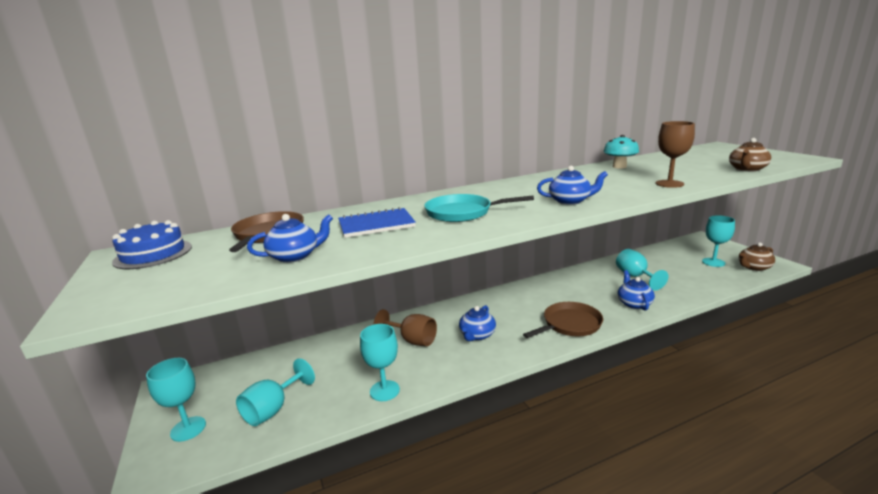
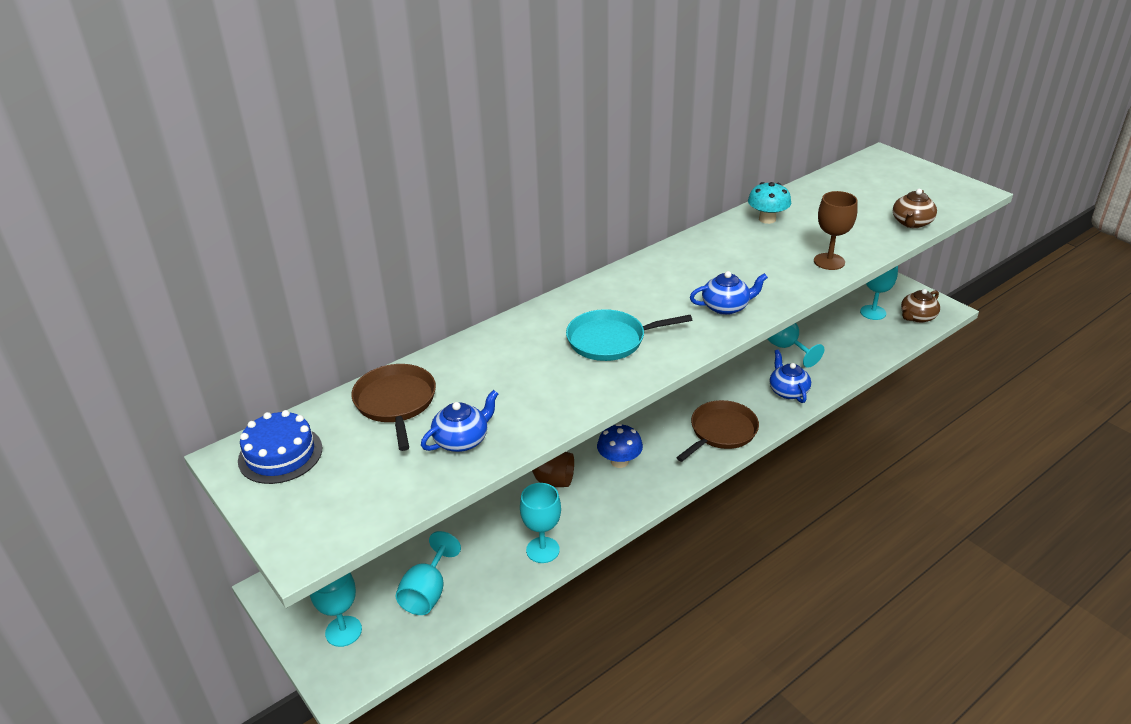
camera: 15 degrees left, 15 degrees up
(376, 225) = (519, 373): blue notebook -> none
(477, 335) = (619, 461): blue teapot -> blue mushroom

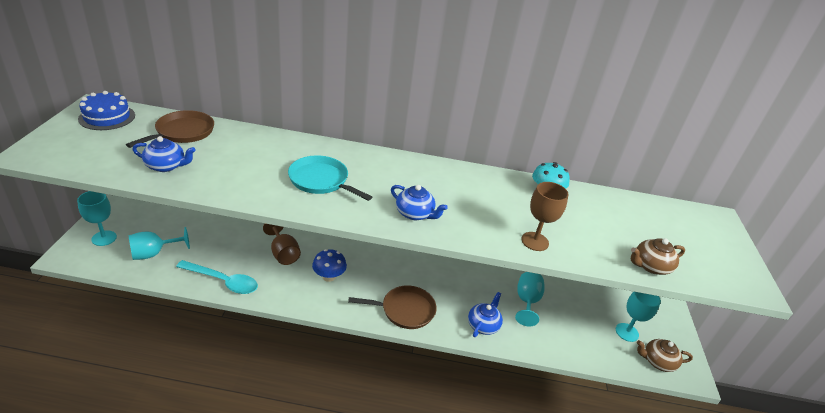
camera: 40 degrees right, 0 degrees up
(542, 550) = (223, 281): turquoise goblet -> turquoise spoon

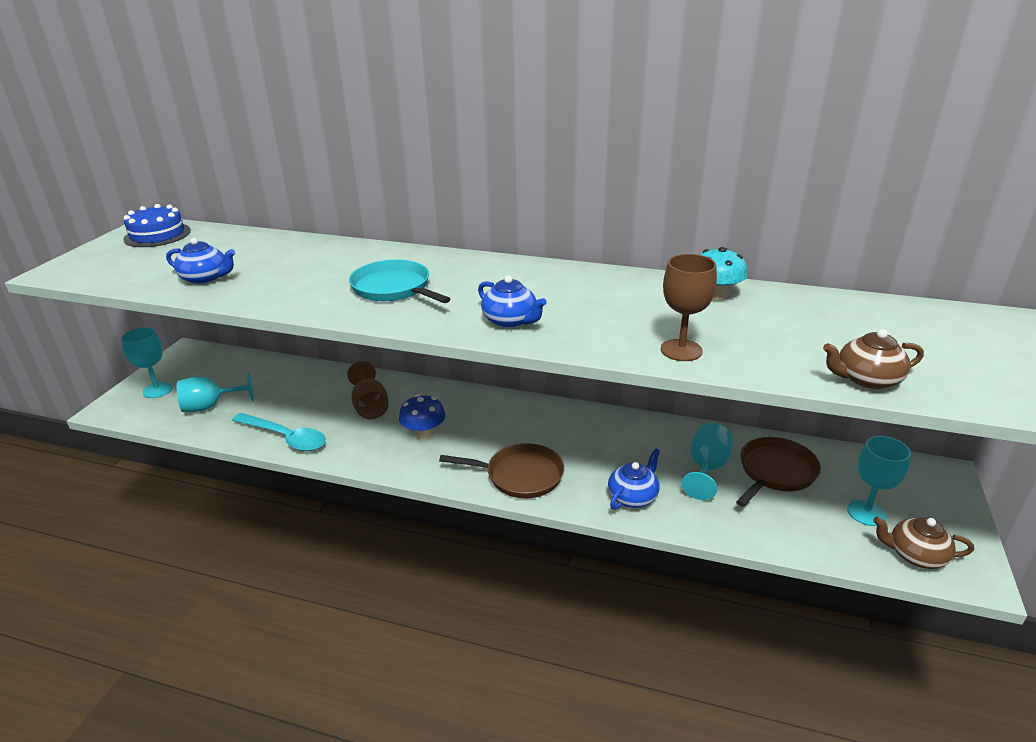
camera: 15 degrees right, 5 degrees down
(183, 132) = (239, 246): brown pan -> brown pan (775, 472)

